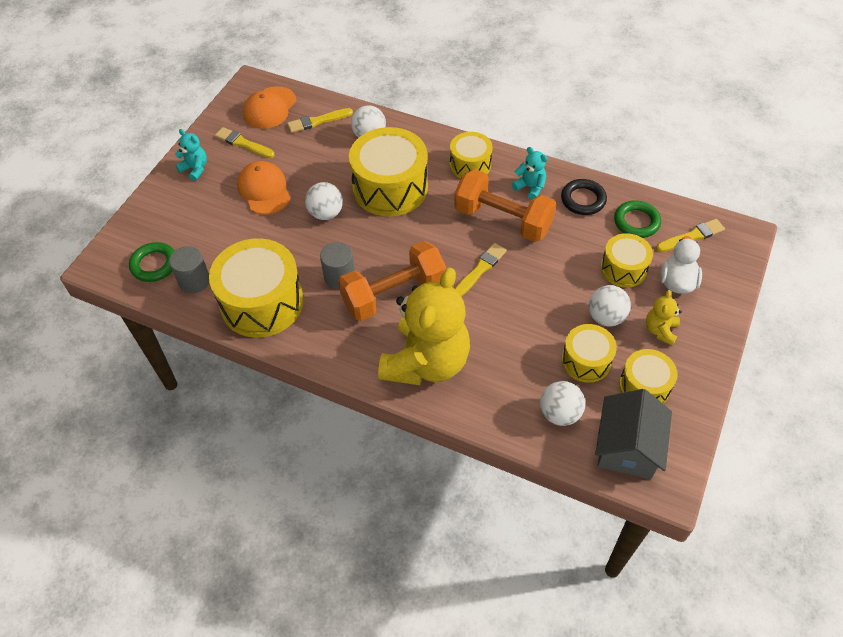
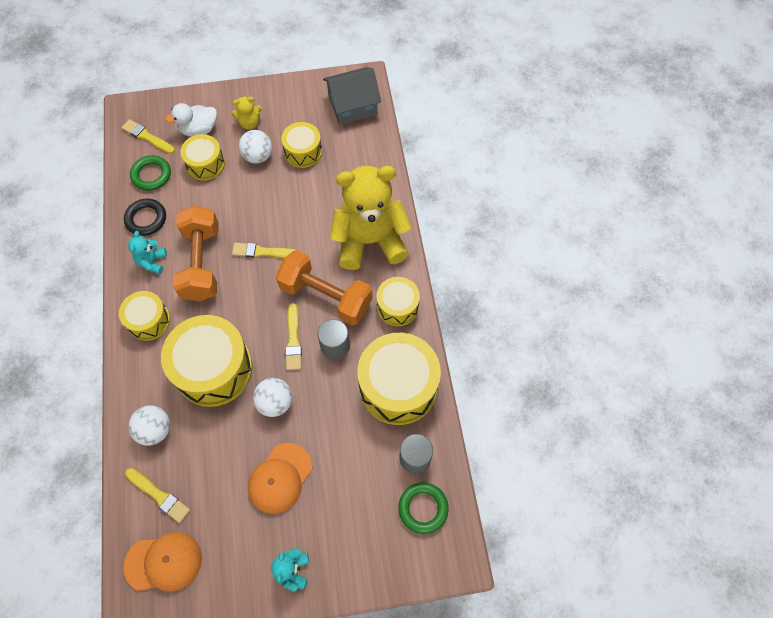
camera: 125 degrees left, 10 degrees up
(243, 143) = (231, 549): yellow brush -> yellow brush (293, 340)
(559, 413) = (354, 148): white ball -> none
(644, 386) = (302, 114): yellow drum -> yellow drum (397, 307)

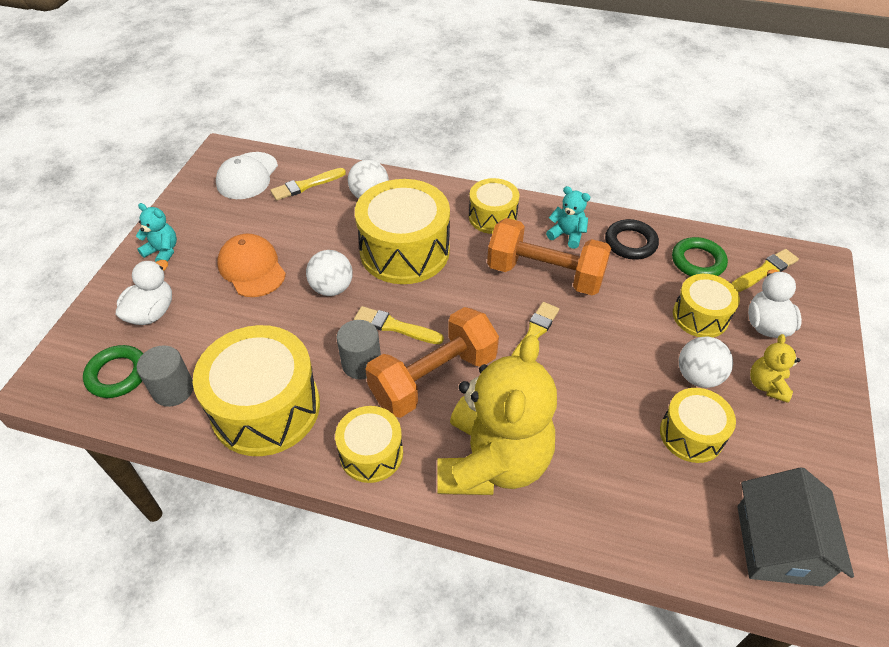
camera: 115 degrees right, 15 degrees down
(164, 562) = (247, 176): orange cap -> white cap
(359, 527) = (152, 312): none -> white duck

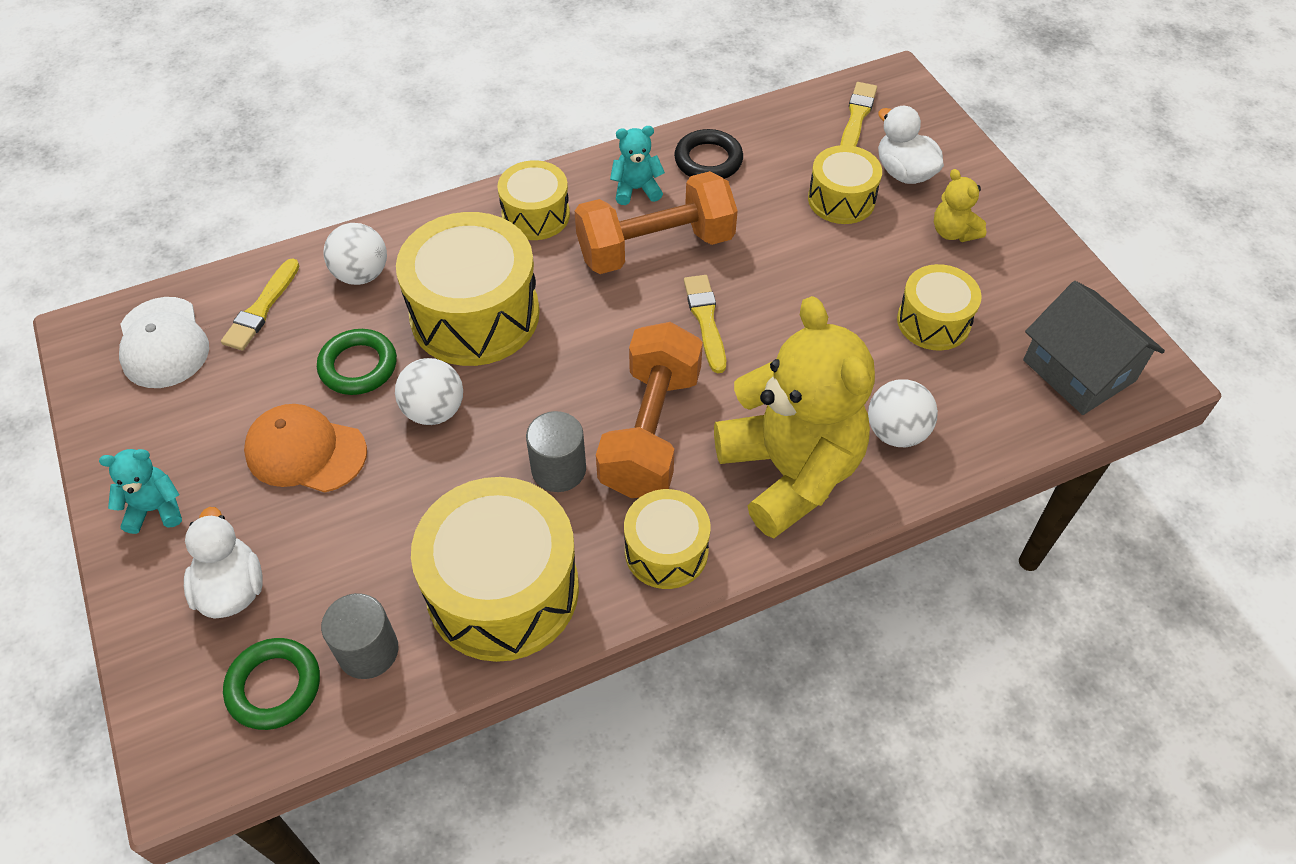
camera: 40 degrees left, 5 degrees up
(395, 326) = (553, 405): yellow brush -> none
(698, 261) = (789, 143): green ring -> green ring (358, 366)
(698, 376) = (891, 262): white ball -> white ball (896, 432)

